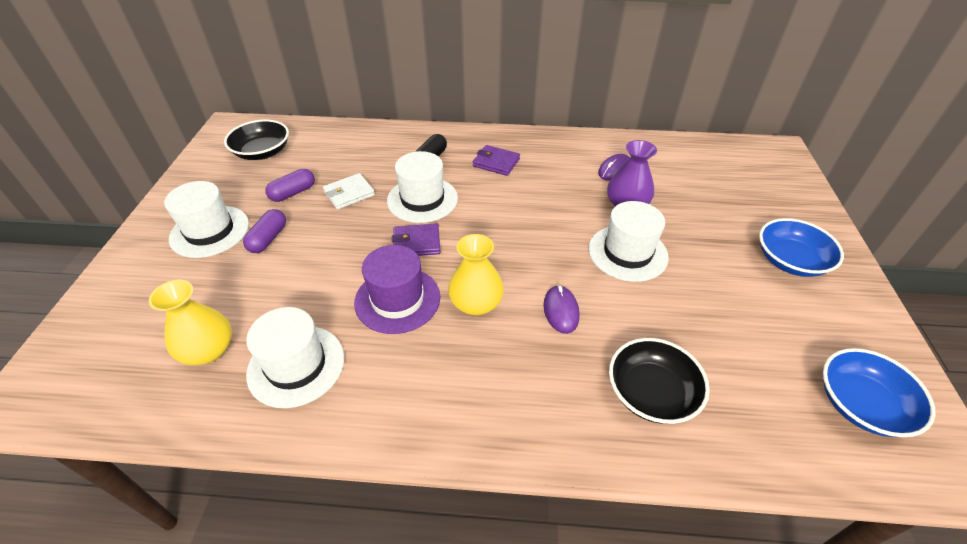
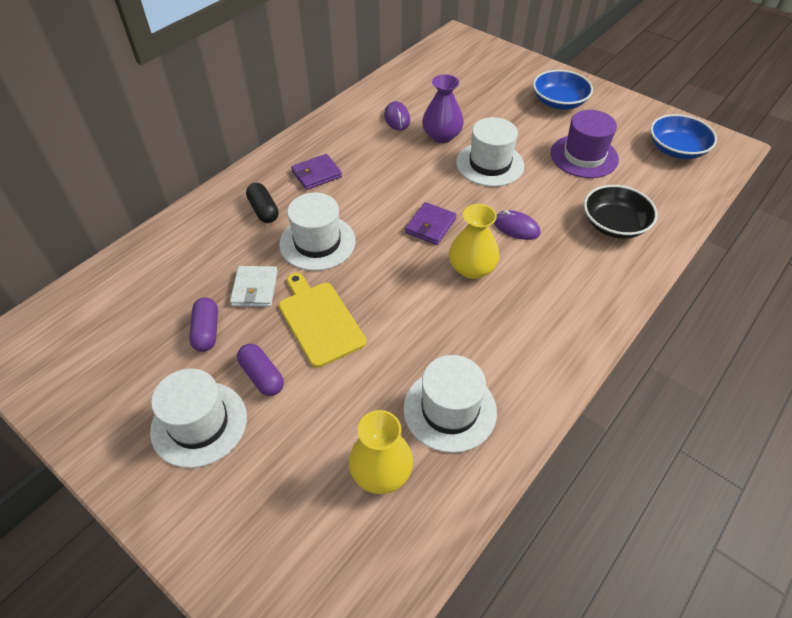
camera: 55 degrees left, 5 degrees up
(262, 152) = (100, 332): black bowl -> none
(342, 240) = (319, 320): none -> yellow cutting board
(397, 299) = (428, 313): purple hat -> purple hat (584, 156)
(416, 243) = (371, 271): purple wallet -> purple wallet (430, 226)

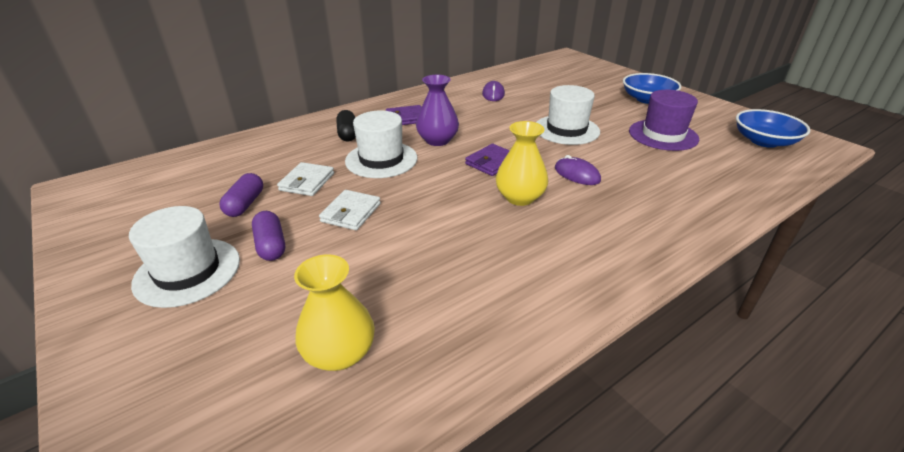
camera: 15 degrees right, 15 degrees down
(319, 320) = (351, 213): yellow cutting board -> white wallet
(441, 136) = (528, 108): purple vase -> purple vase (437, 140)
(449, 410) = (445, 309): white hat -> none
(614, 224) = (684, 186): black bowl -> none

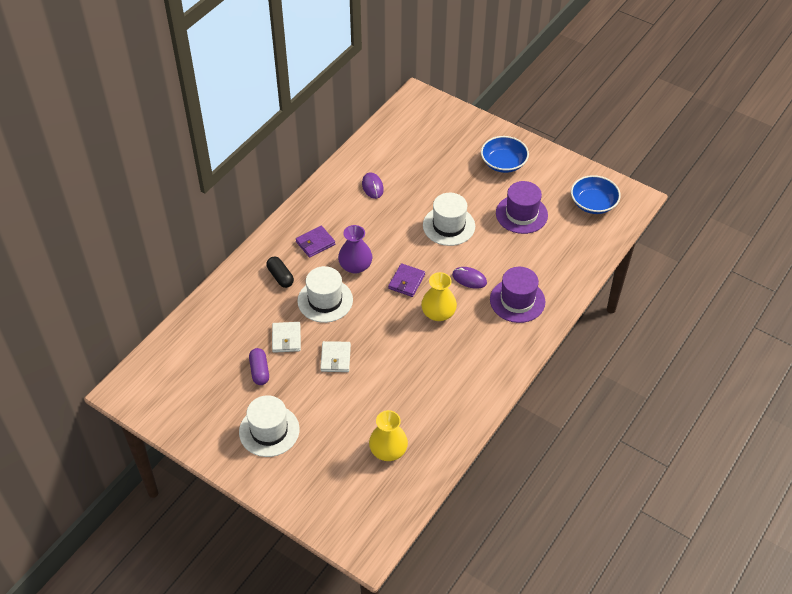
camera: 20 degrees left, 15 degrees up
(271, 245) = (303, 398): purple capsule -> none
(642, 207) = (517, 300): none -> purple hat

